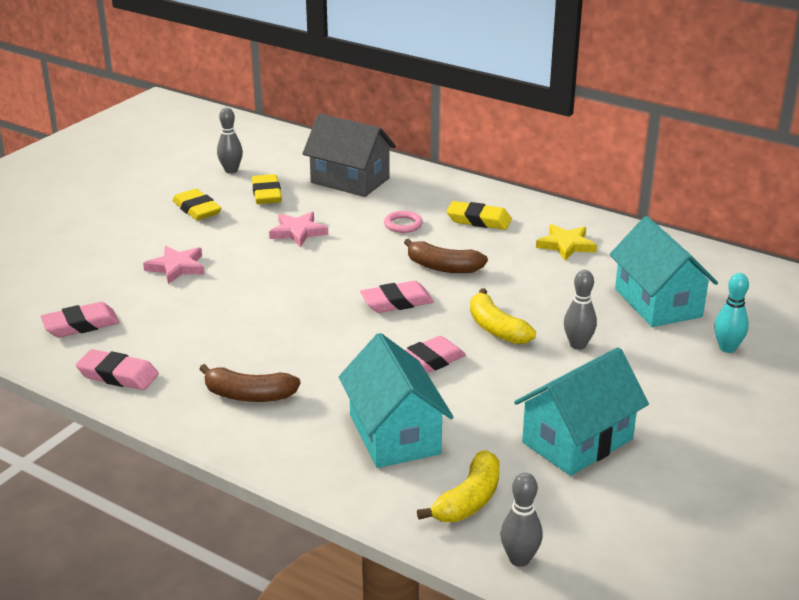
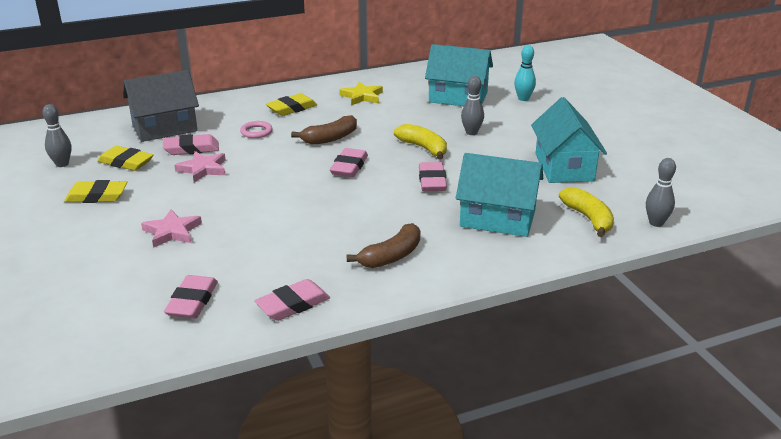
camera: 55 degrees left, 0 degrees up
(328, 210) = (191, 149): none -> pink eraser
(496, 328) = (423, 148): yellow banana -> yellow banana turned 135 degrees counterclockwise

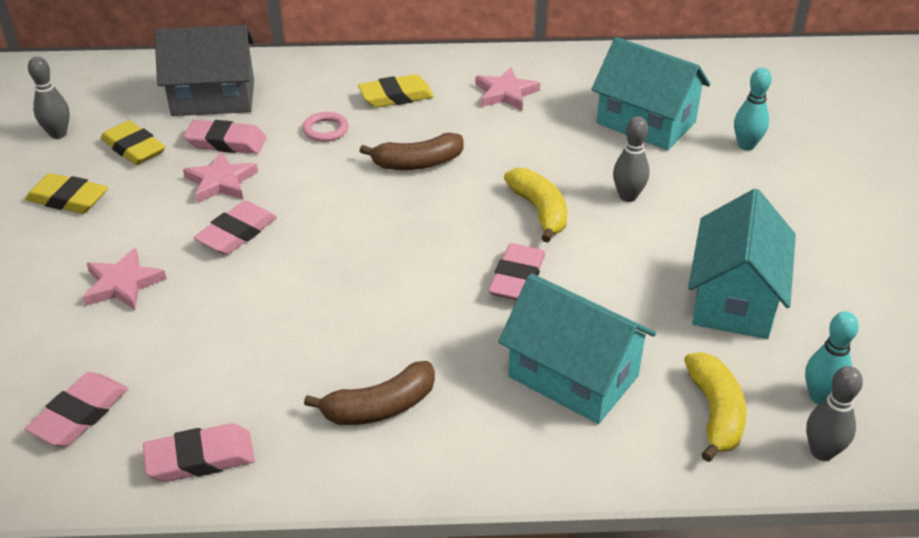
camera: 20 degrees right, 10 degrees up
(349, 167) = (414, 223): pink eraser -> pink eraser (237, 233)
(362, 96) = (506, 93): yellow star -> pink star
(639, 200) = (820, 397): none -> turquoise bowling pin

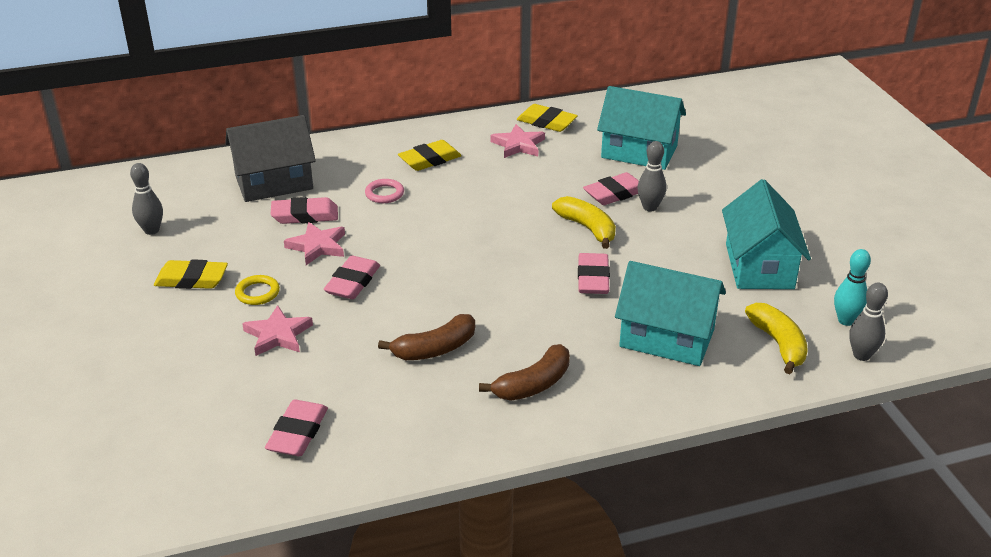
camera: 15 degrees left, 5 degrees down
(128, 228) = (257, 293): none -> yellow ring
(134, 148) = (226, 232): yellow eraser -> yellow eraser (546, 122)
(200, 458) = (412, 444): pink eraser -> pink eraser (615, 193)
(417, 163) = (474, 208): brown banana -> brown banana (435, 349)
(746, 145) = (722, 157): turquoise bowling pin -> none

